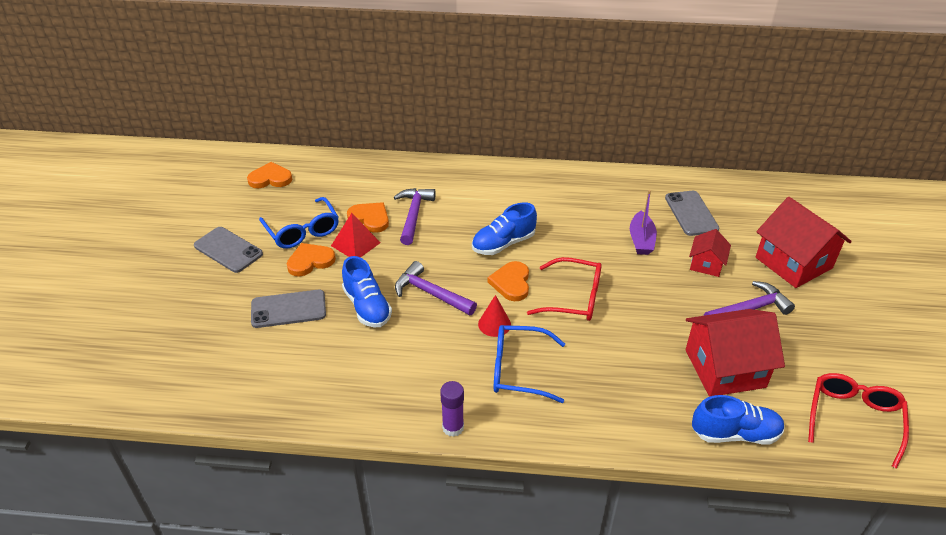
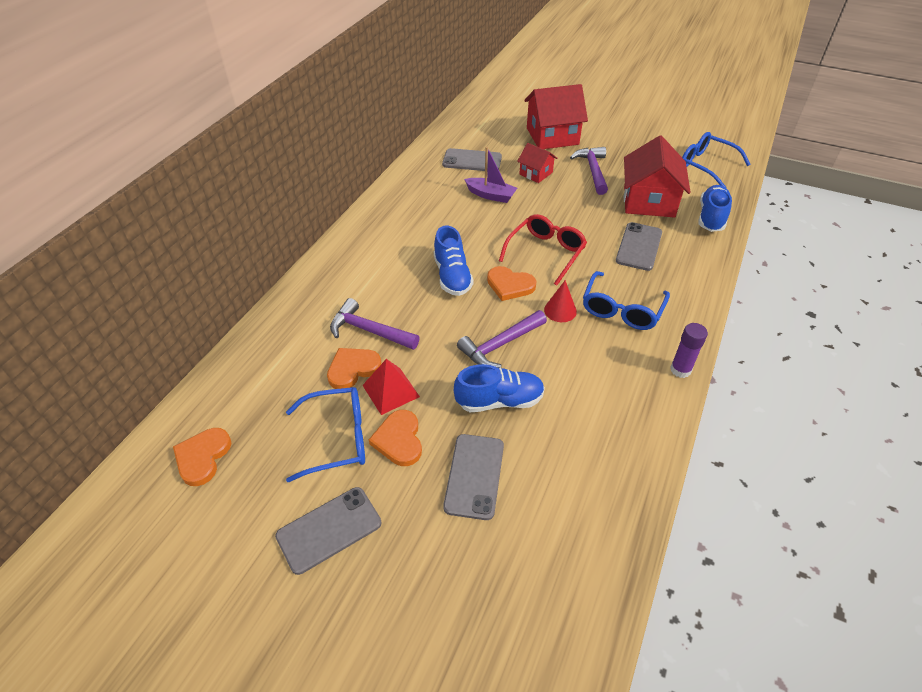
camera: 70 degrees left, 5 degrees up
(630, 370) = (639, 246): none -> grey phone
(853, 419) = (706, 166): red glasses -> blue glasses

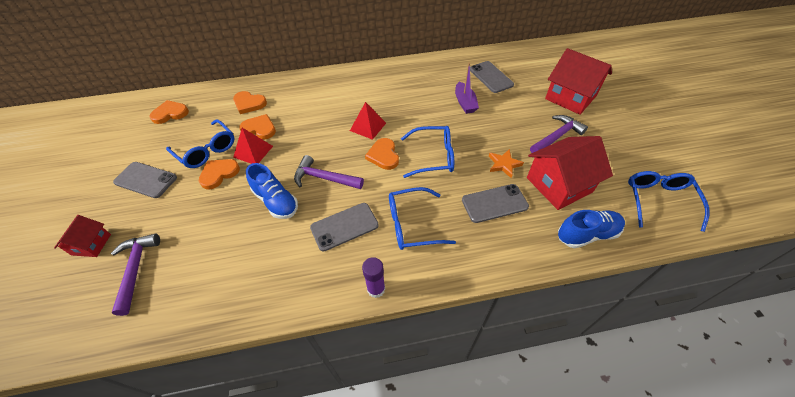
camera: 55 degrees right, 5 degrees up
(287, 361) = (249, 103): none -> orange heart
(369, 331) = (293, 119): purple hammer -> purple hammer (135, 269)
(452, 276) = (368, 126): blue shoe -> red pyramid
(474, 476) = (209, 219): grey phone -> grey phone (344, 226)
(536, 173) = (515, 110): red house -> red house (91, 244)
(546, 253) = (433, 157): red glasses -> blue glasses
(560, 310) = (381, 191): red cone -> none
(597, 217) = (504, 164): none -> orange star

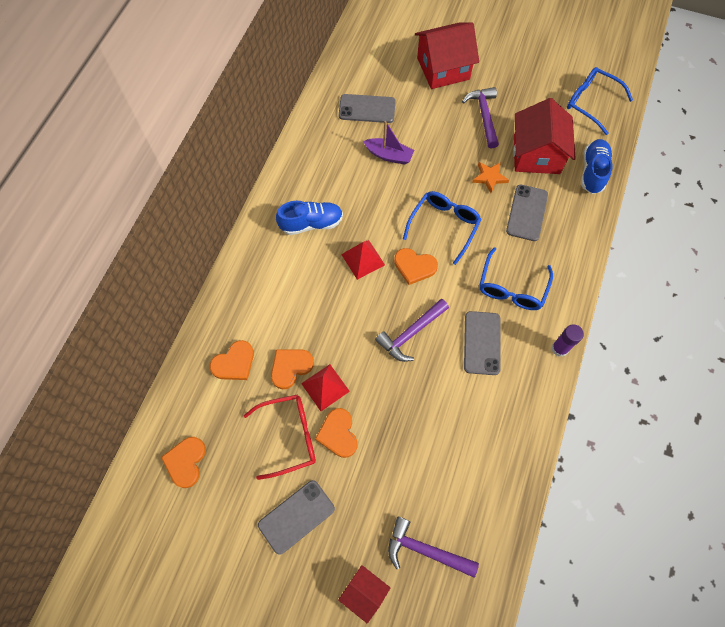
camera: 60 degrees left, 15 degrees up
(206, 150) = (289, 436): blue glasses -> red glasses
(276, 201) = (414, 390): blue shoe -> blue shoe (311, 223)

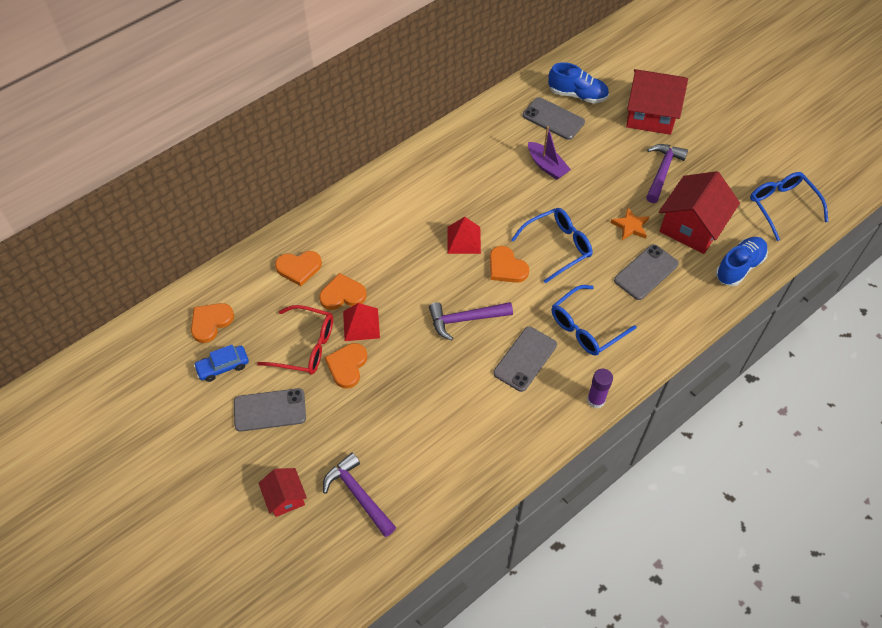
camera: 30 degrees right, 10 degrees down
(225, 499) = (223, 366): none -> blue car
(311, 223) = (438, 190): blue shoe -> blue shoe (577, 95)

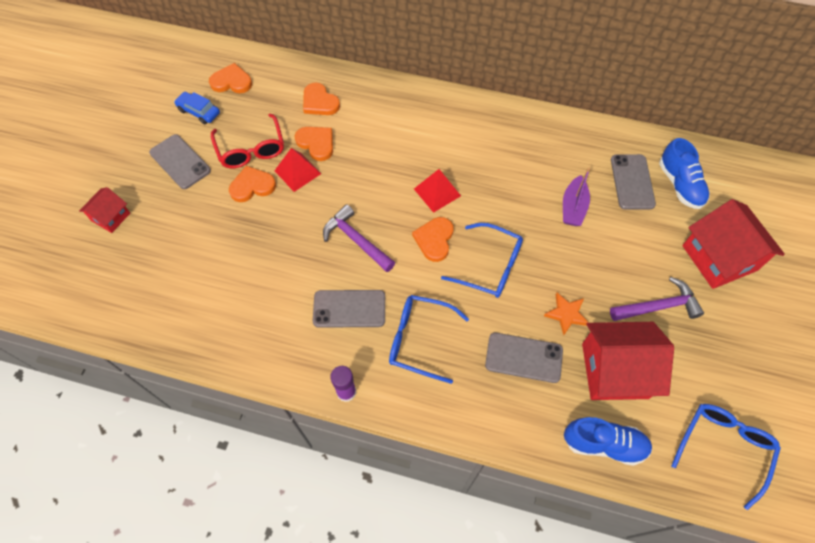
camera: 55 degrees right, 5 degrees up
(358, 495) = (140, 263): purple hammer -> none

